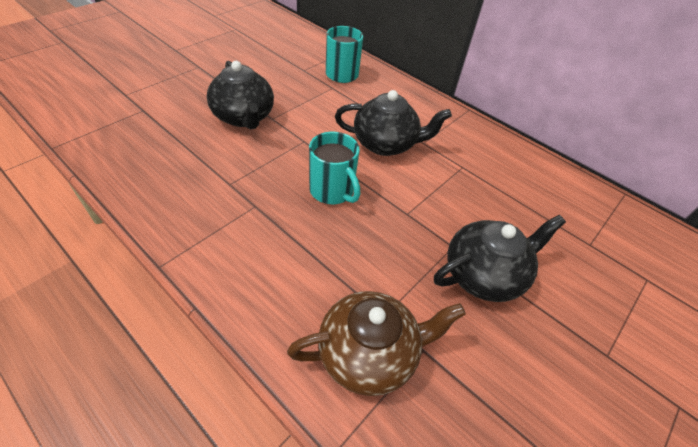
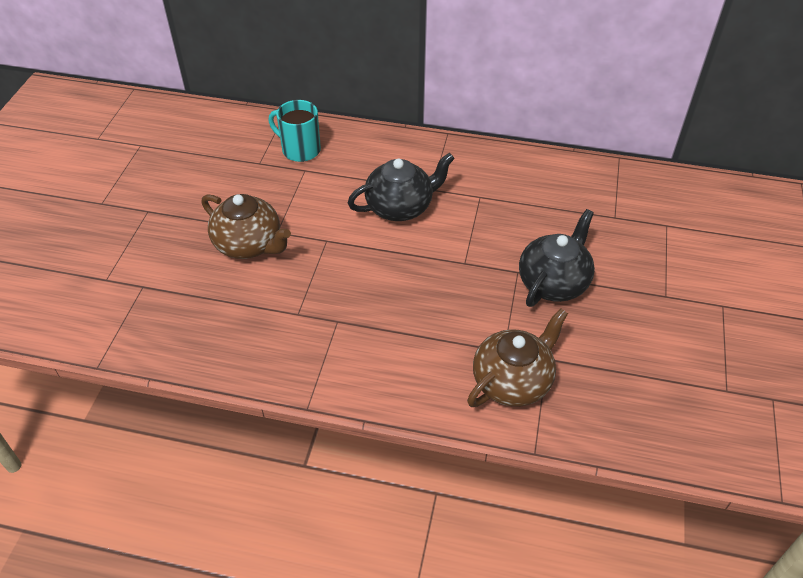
camera: 25 degrees left, 0 degrees up
(244, 117) = (249, 244): black teapot -> brown teapot
(332, 191) = (390, 274): turquoise mug -> none

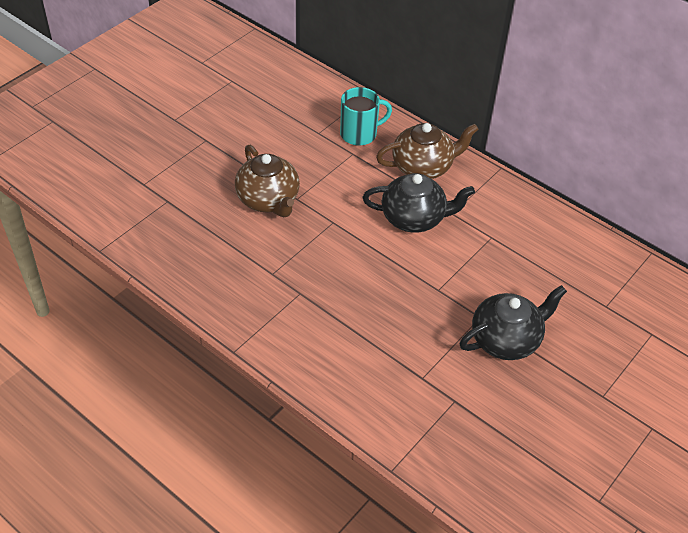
camera: 25 degrees right, 0 degrees up
(300, 150) = (359, 134): turquoise mug -> turquoise mug turned 105 degrees clockwise
(512, 381) = (412, 406): brown teapot -> brown teapot (423, 167)

